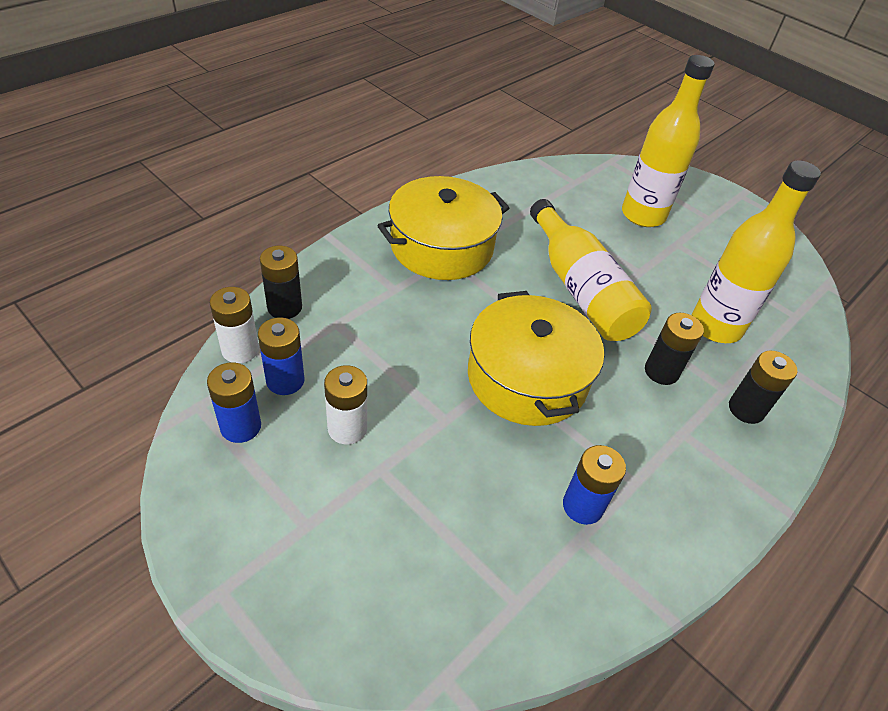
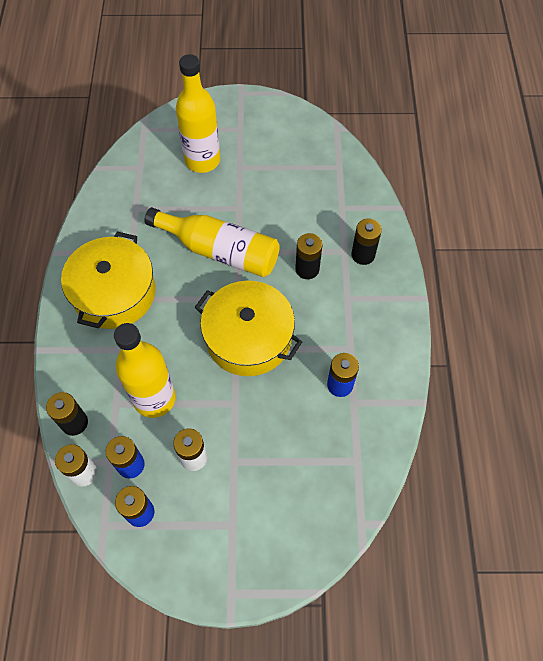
camera: 40 degrees left, 15 degrees up
(715, 326) = (308, 212): yellow bottle -> yellow bottle (154, 398)

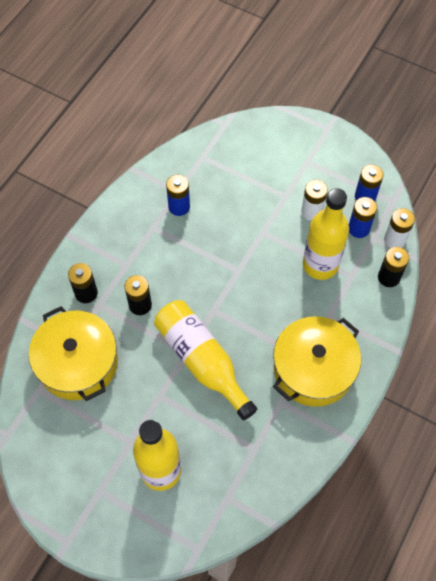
camera: 150 degrees left, 0 degrees up
(248, 338) = (223, 273): yellow pot -> yellow pot (78, 363)

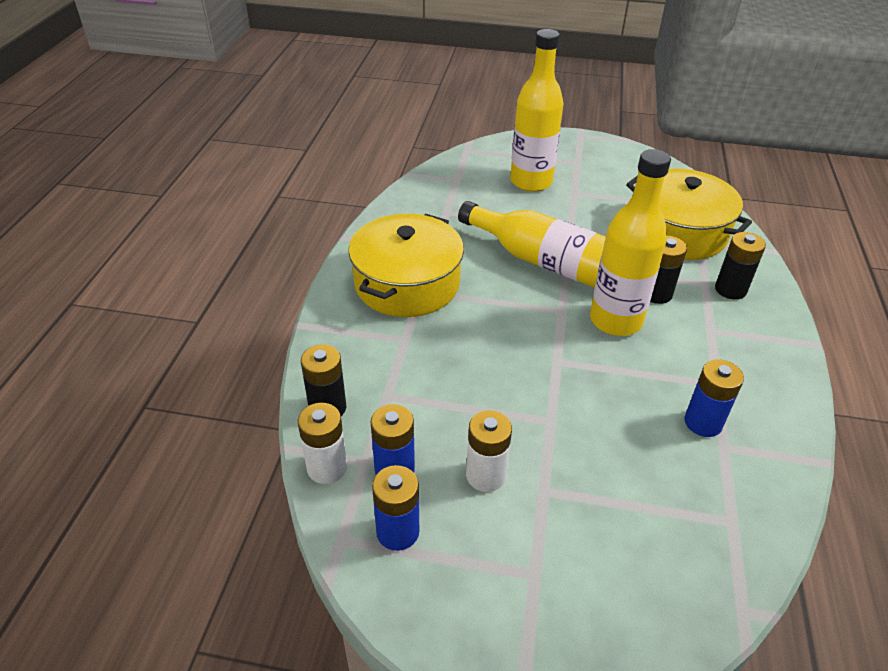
camera: 160 degrees right, 20 degrees down
(320, 265) = (440, 398): yellow bottle -> yellow bottle (615, 320)

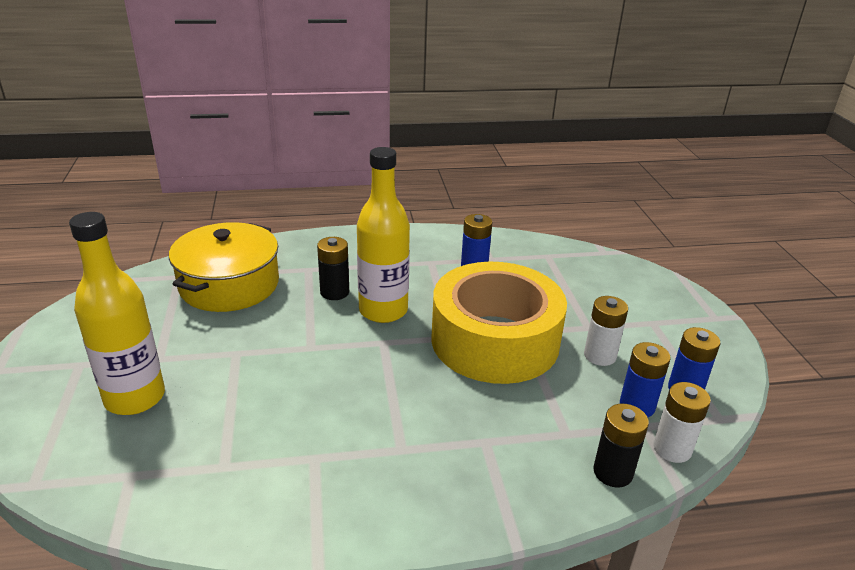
camera: 110 degrees left, 10 degrees down
(407, 283) = (393, 465): yellow pot -> none
(541, 391) = (495, 340): none -> yellow tape
(544, 262) = (309, 363): yellow bottle -> none
(730, 289) = (313, 257): black battery -> none

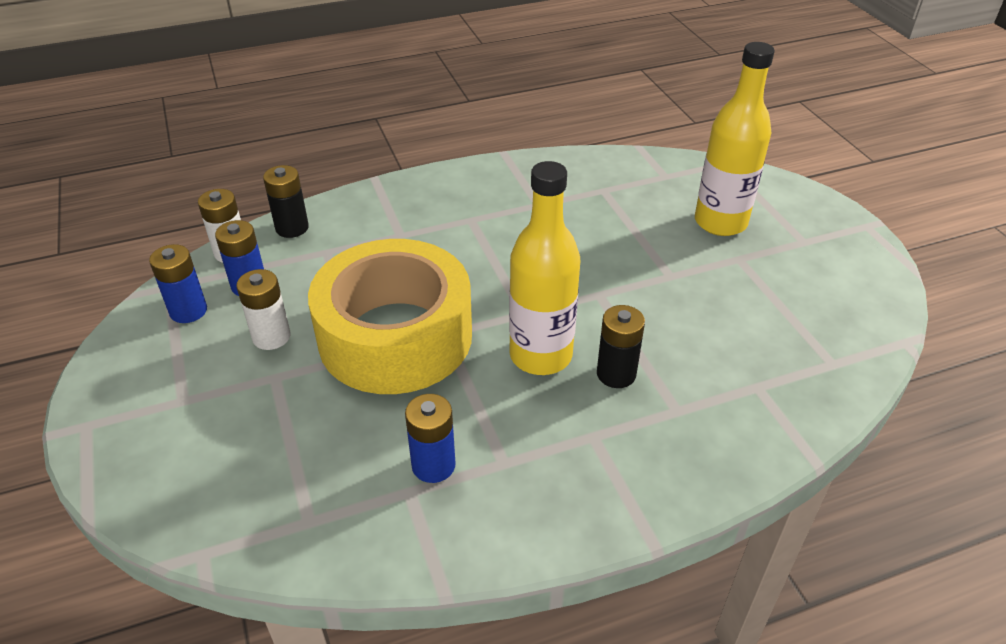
camera: 170 degrees right, 10 degrees up
(229, 284) = (757, 361): yellow pot -> none

